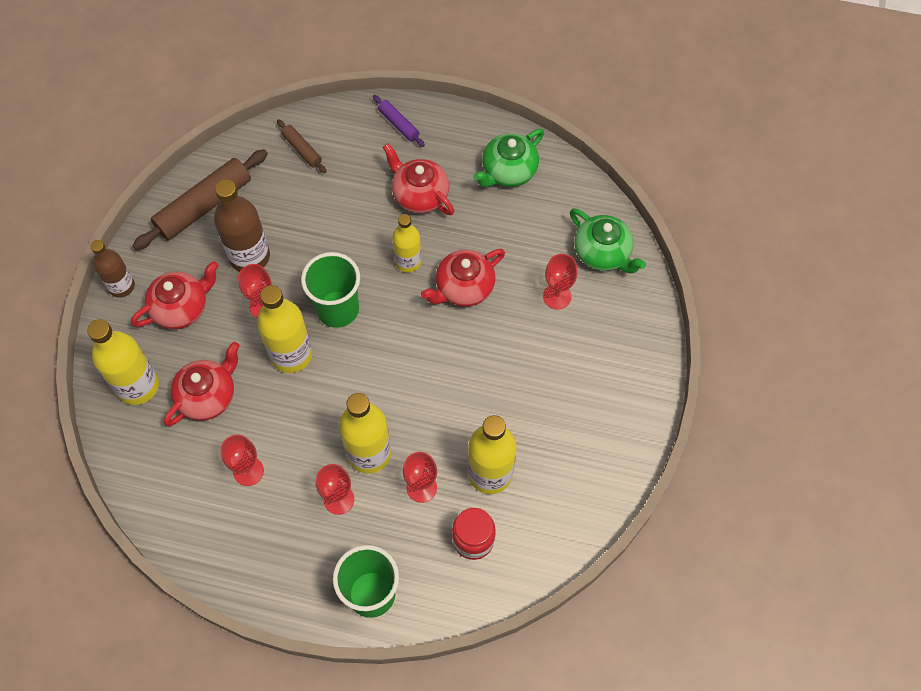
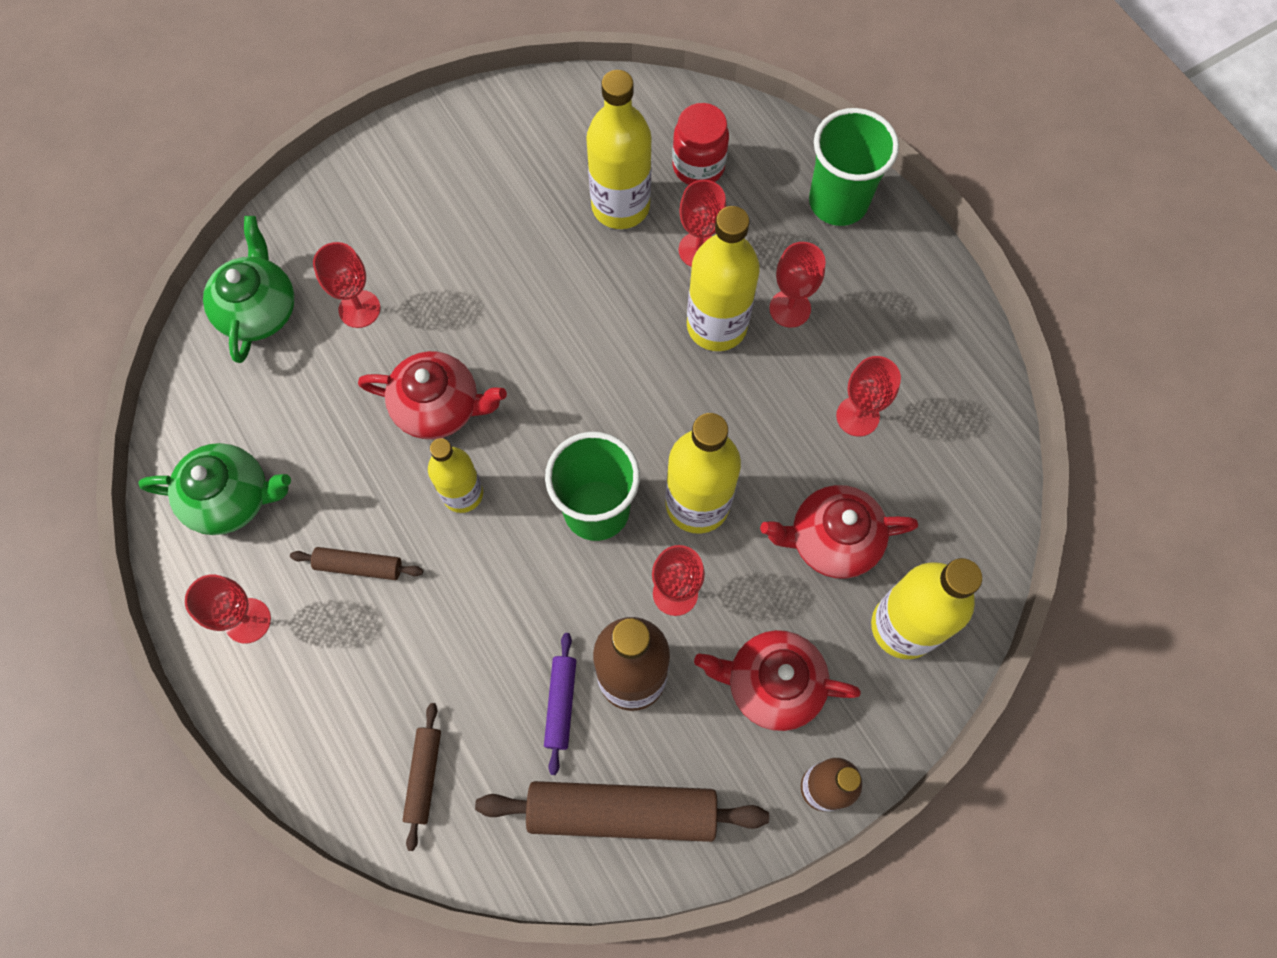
camera: 135 degrees left, 5 degrees up
(398, 124) = (274, 692): purple rolling pin -> purple rolling pin (561, 704)
(419, 195) = (359, 566): red teapot -> brown rolling pin
(441, 137) = (247, 620): none -> red goblet

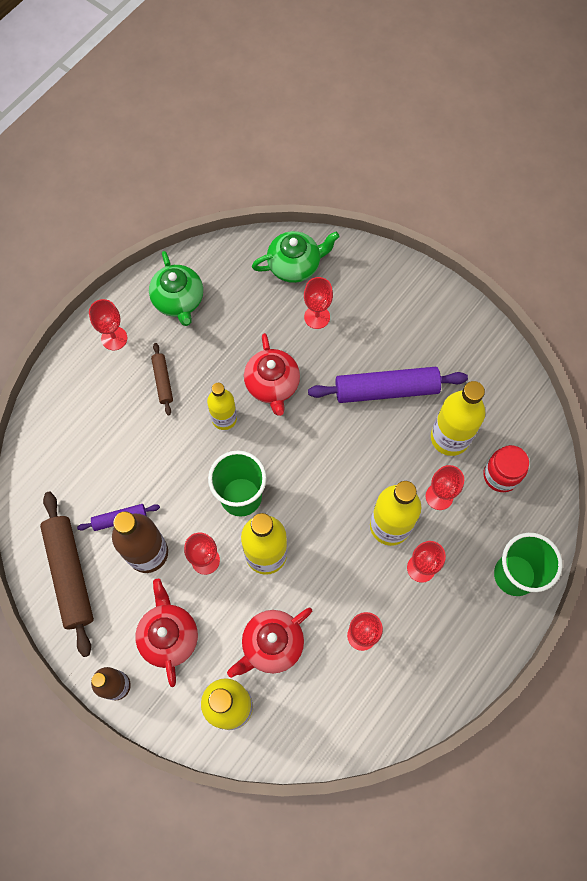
camera: 70 degrees right, 0 degrees up
(424, 776) = (58, 461): brown rolling pin -> none
(515, 258) = (386, 389): none -> purple rolling pin
(832, 540) = (271, 644): red teapot -> red teapot turned 105 degrees counterclockwise

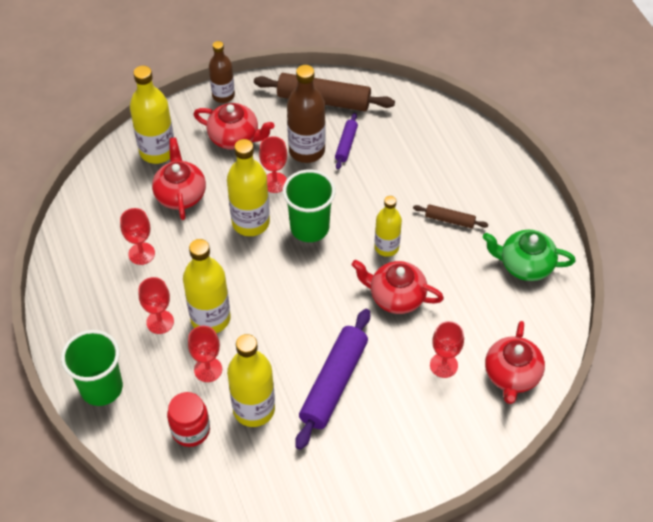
camera: 120 degrees right, 15 degrees down
(114, 338) = (512, 203): red goblet -> none
(295, 265) = (512, 375): green teapot -> red teapot

